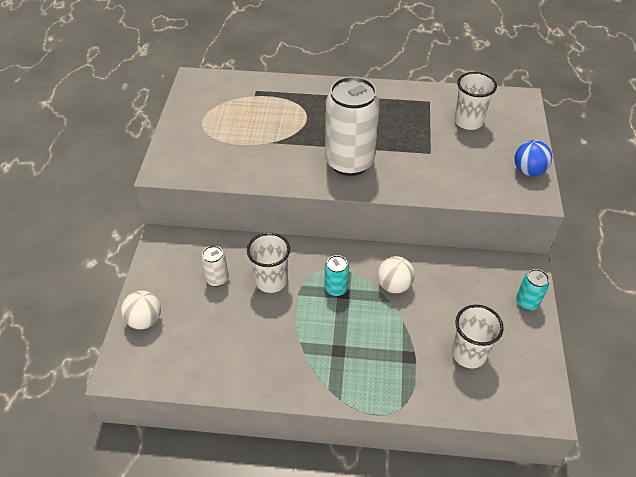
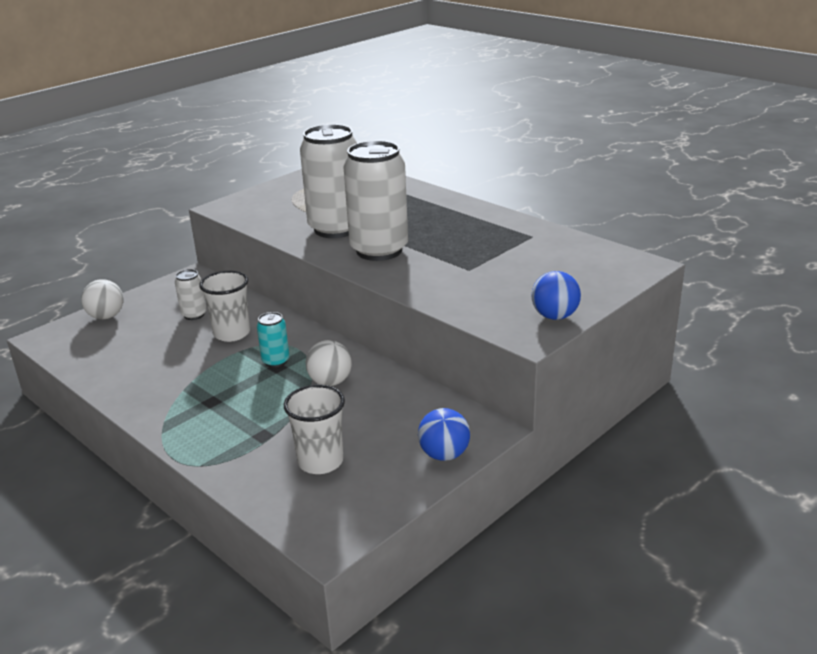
camera: 40 degrees right, 20 degrees down
(289, 154) = (336, 229): none -> white can
(468, 121) = (549, 261): white cup -> none
(527, 302) = (444, 455): turquoise can -> blue ball

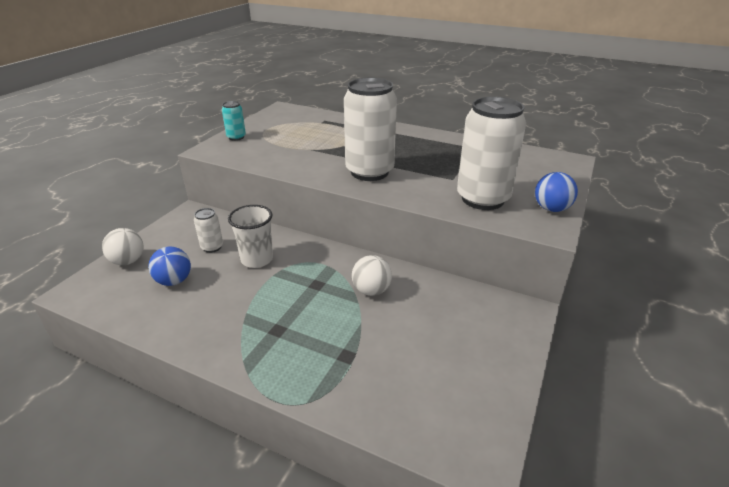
camera: 20 degrees left, 5 degrees up
(276, 361) = (312, 279): turquoise can -> turquoise can (236, 137)
(320, 462) = (416, 372): white cup -> none
(336, 229) = (320, 158): white can -> white can (482, 199)
(444, 455) = (512, 341): blue ball -> blue ball (174, 281)

